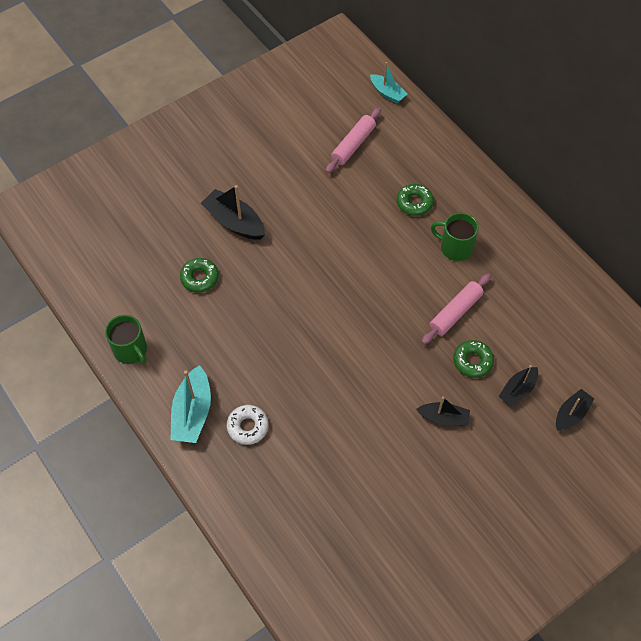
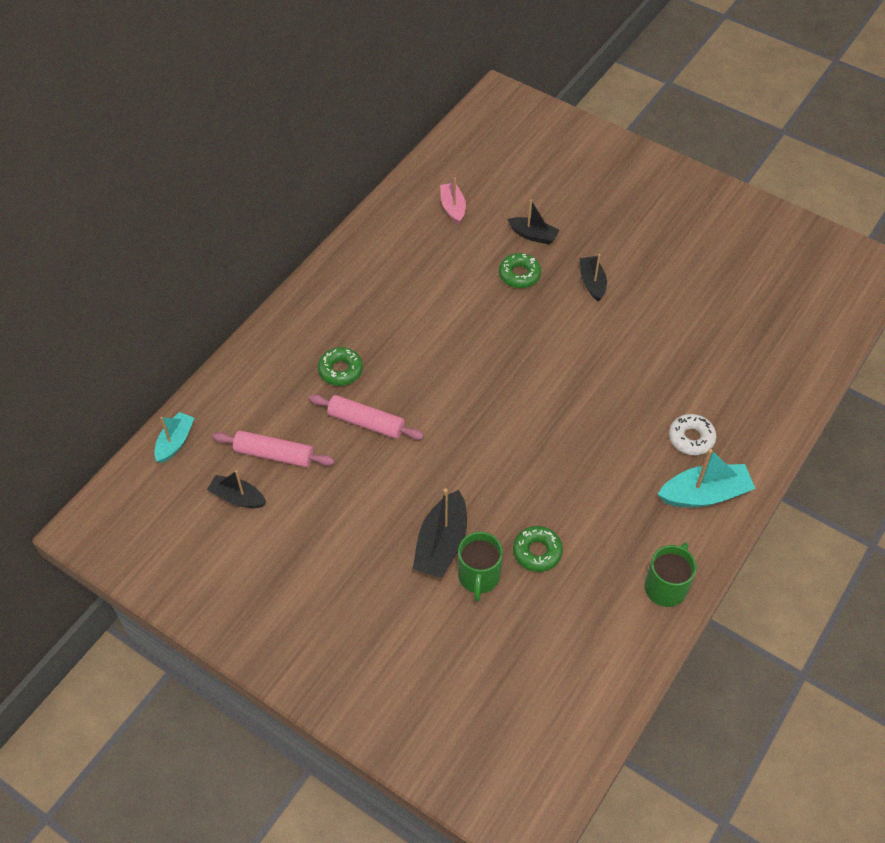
camera: 110 degrees left, 5 degrees down
(455, 247) = (387, 319): green mug -> green mug (478, 577)
(455, 312) = (469, 301): pink rolling pin -> pink rolling pin (366, 422)
(571, 414) = (538, 194): black boat -> black boat (237, 497)
(572, 335) = (453, 207): none -> pink boat

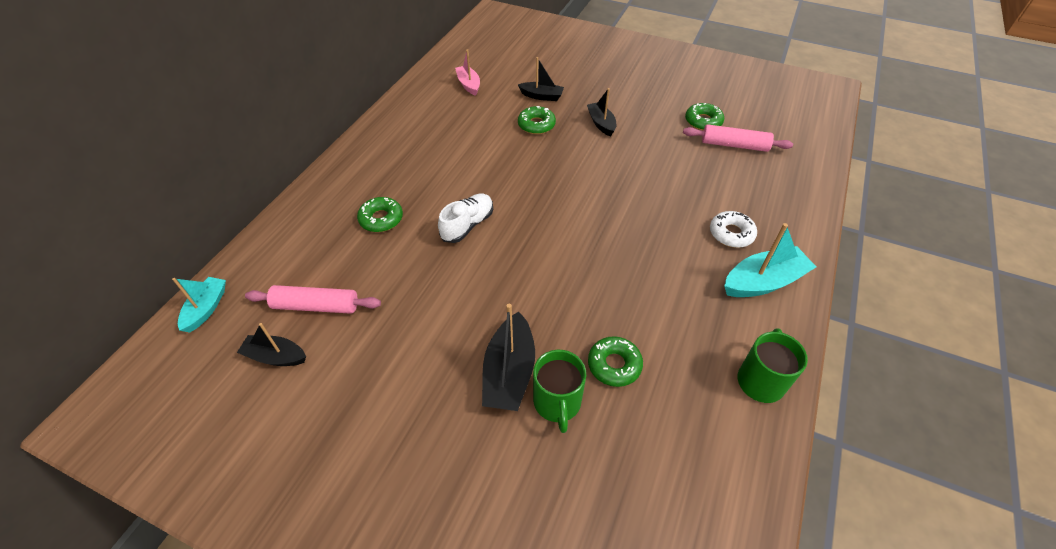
camera: 10 degrees left, 5 degrees down
(366, 422) = (411, 262): pink rolling pin -> pink rolling pin (734, 145)
(425, 390) = (467, 225): none -> white shoe
(708, 295) = (703, 121): none -> green donut

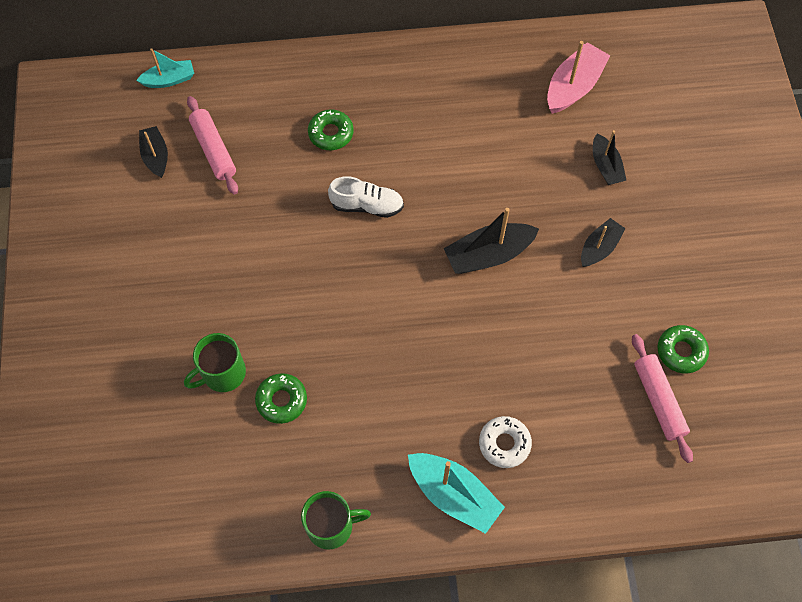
camera: 60 degrees right, 15 degrees up
(469, 85) = (574, 86): pink boat -> pink boat, size x1.57
(509, 373) = (230, 324): black boat -> black boat (488, 255)
(536, 125) = (551, 187): green donut -> none

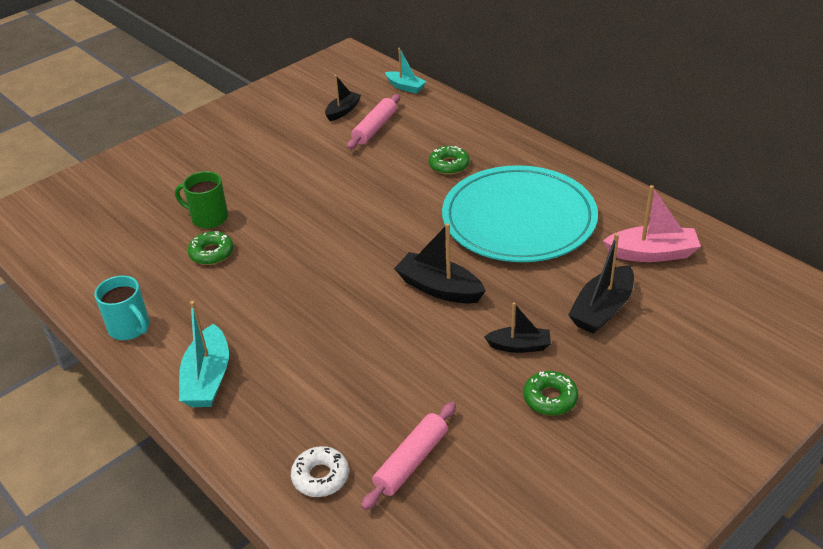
camera: 55 degrees right, 25 degrees down
(331, 526) = (130, 328): green mug -> turquoise mug
(367, 205) = (410, 210): white shoe -> none
(453, 139) = (519, 219): none -> turquoise plate
(504, 444) = (278, 384): white donut -> white donut (320, 477)
(605, 166) = (602, 309): black boat -> black boat, size x1.57
(681, 351) = (476, 452): green donut -> green donut (550, 398)

